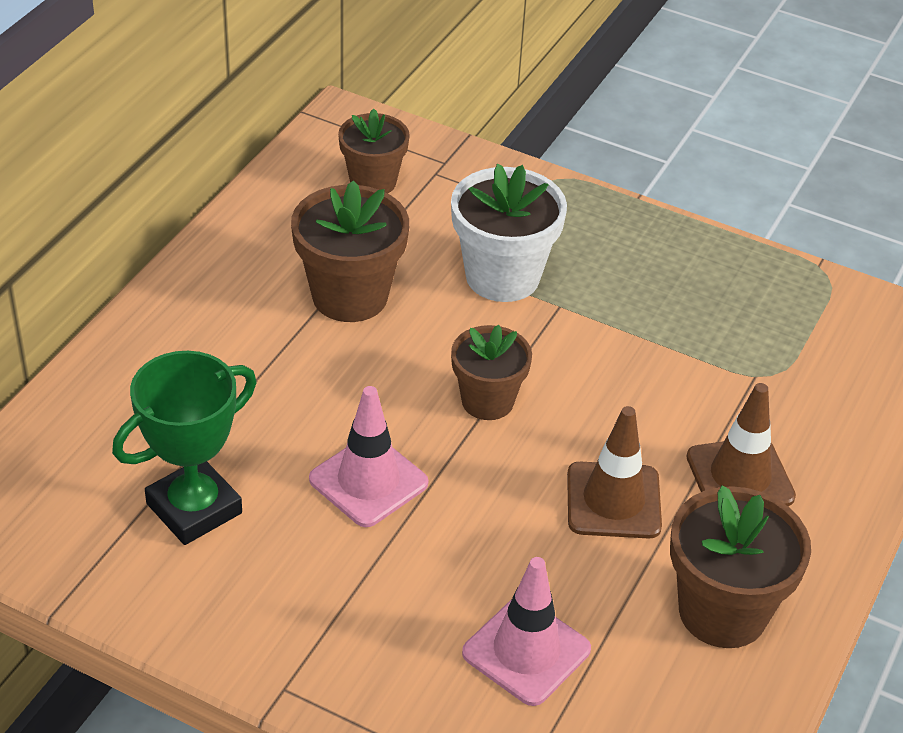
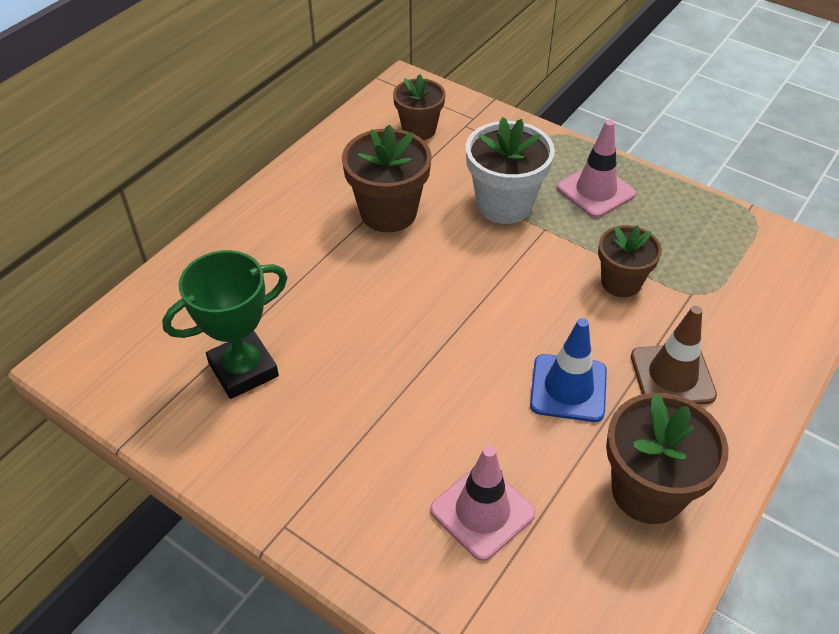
camera: 10 degrees right, 5 degrees up
(368, 481) = (379, 357): pink traffic cone -> pink traffic cone (595, 191)
(487, 401) = (479, 300): brown flower pot -> brown flower pot (621, 282)
(613, 501) = (568, 388): brown traffic cone -> blue traffic cone

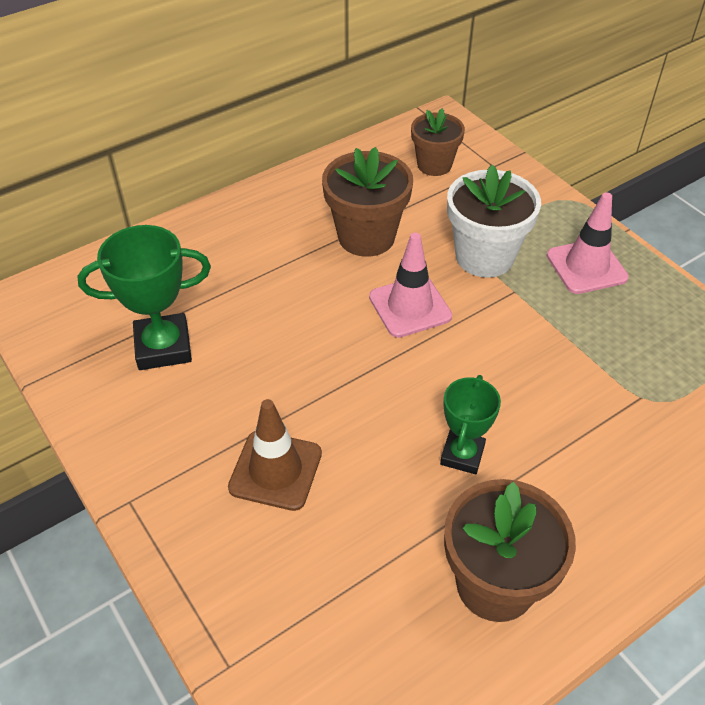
camera: 20 degrees right, 0 degrees up
(482, 511) = (318, 548): pink traffic cone -> pink traffic cone (410, 307)
(568, 388) = (462, 455): blue traffic cone -> green trophy
(621, 282) = (569, 365): brown flower pot -> none
(672, 376) = (578, 475): brown traffic cone -> brown traffic cone (275, 470)

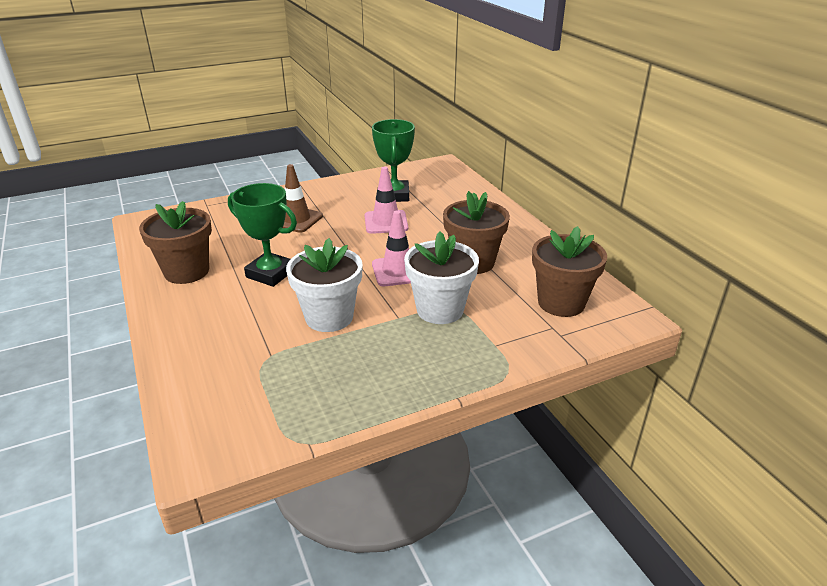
camera: 100 degrees right, 15 degrees down
(434, 165) = (561, 303): brown flower pot -> brown flower pot, size x1.52
(462, 455) = (270, 274): green trophy -> green trophy, size x1.55
(541, 357) = (329, 317): none -> white flower pot
(586, 266) = (415, 360): pink traffic cone -> pink traffic cone (386, 222)

